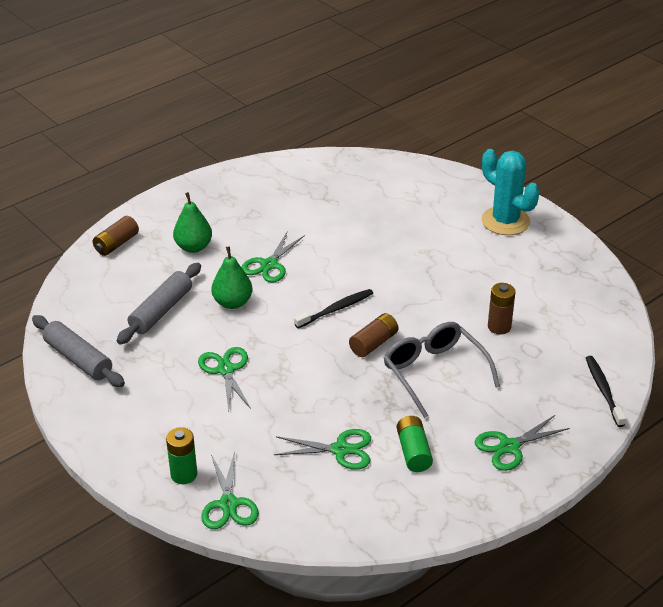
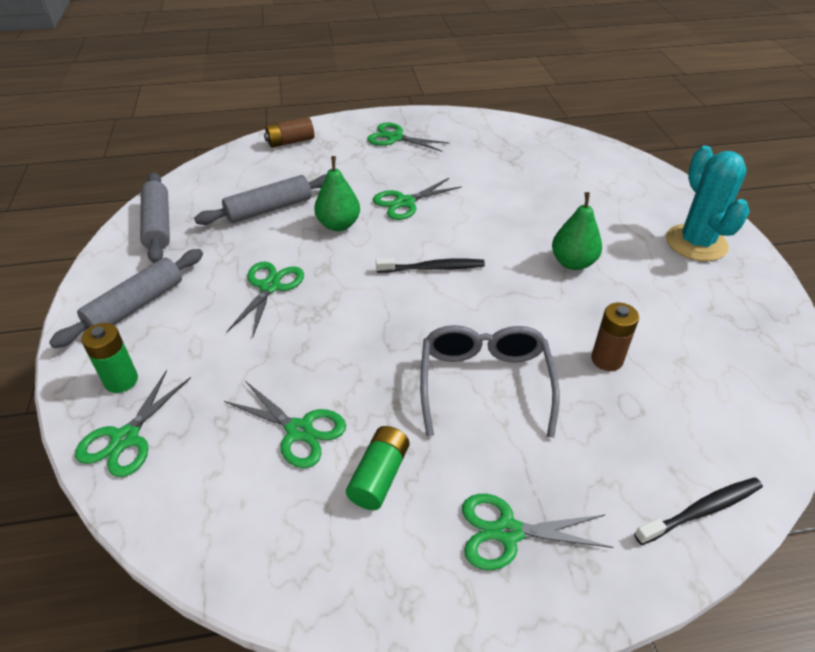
camera: 30 degrees right, 5 degrees up
(134, 424) = (136, 306): none -> grey rolling pin
(193, 247) = (351, 165): green pear -> green pear (573, 263)
(208, 209) = (395, 138): none -> green scissors
(374, 343) = (442, 320): brown battery -> none
(603, 390) = (701, 510): black toothbrush -> black toothbrush turned 45 degrees clockwise

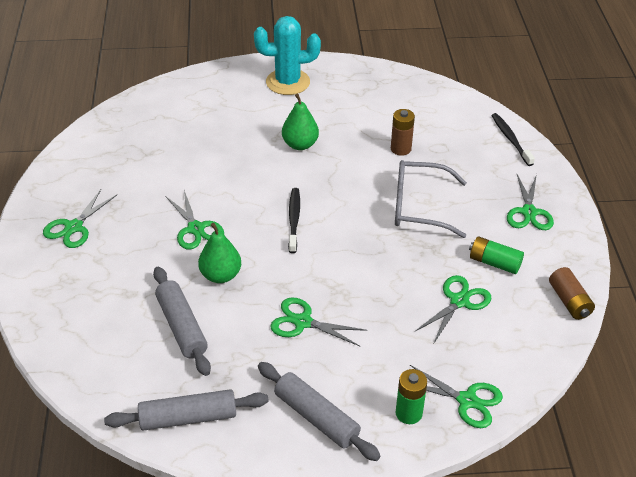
camera: 85 degrees left, 0 degrees up
(290, 142) = (50, 312): brown battery -> brown battery (569, 301)

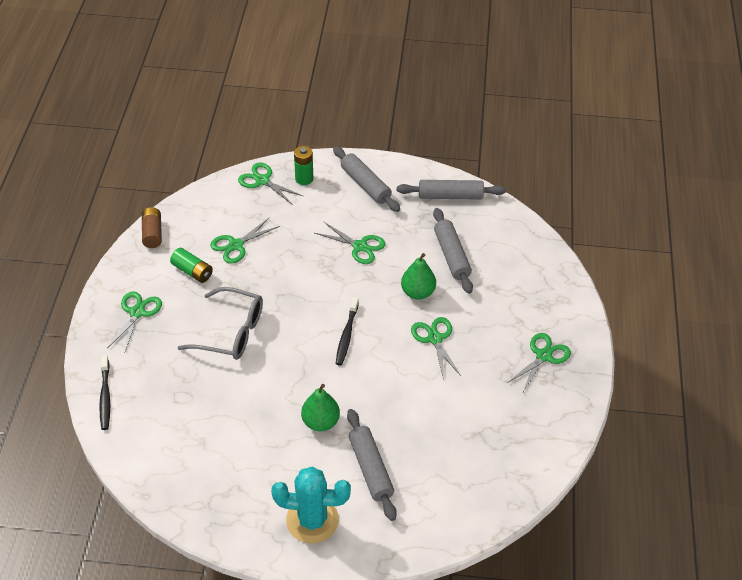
camera: 170 degrees left, 5 degrees up
(246, 118) = (370, 469): none -> grey rolling pin
(400, 149) = (221, 401): brown battery -> none

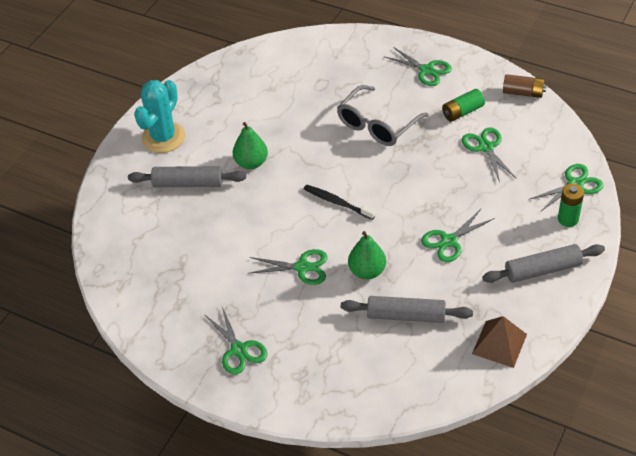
camera: 115 degrees right, 0 degrees up
(105, 397) = (343, 41): black toothbrush -> none
(450, 196) = (499, 344): grey rolling pin -> brown pyramid

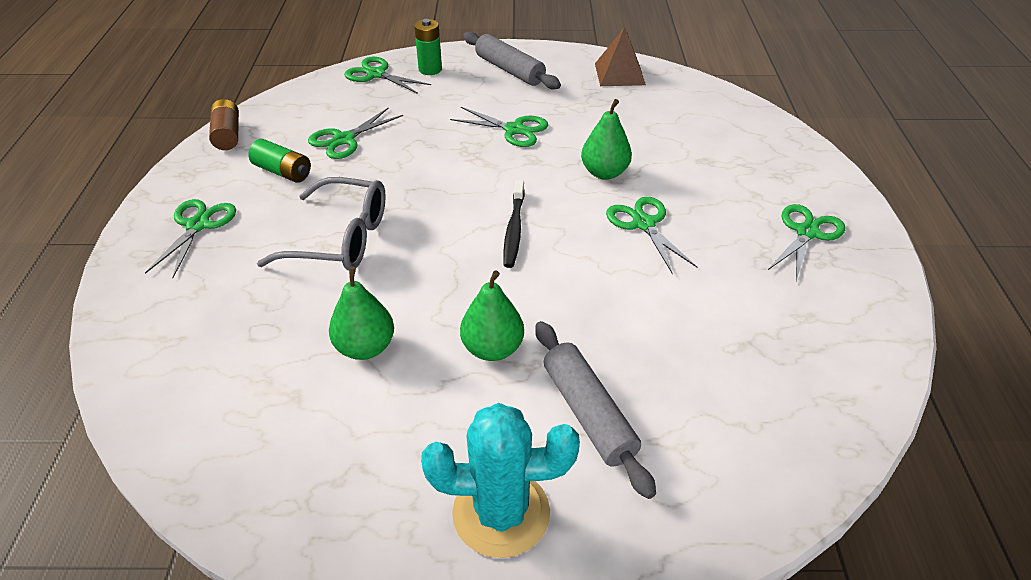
camera: 120 degrees left, 5 degrees down
(285, 117) = (365, 347): none -> green pear
(406, 316) = (639, 131): grey rolling pin -> none

